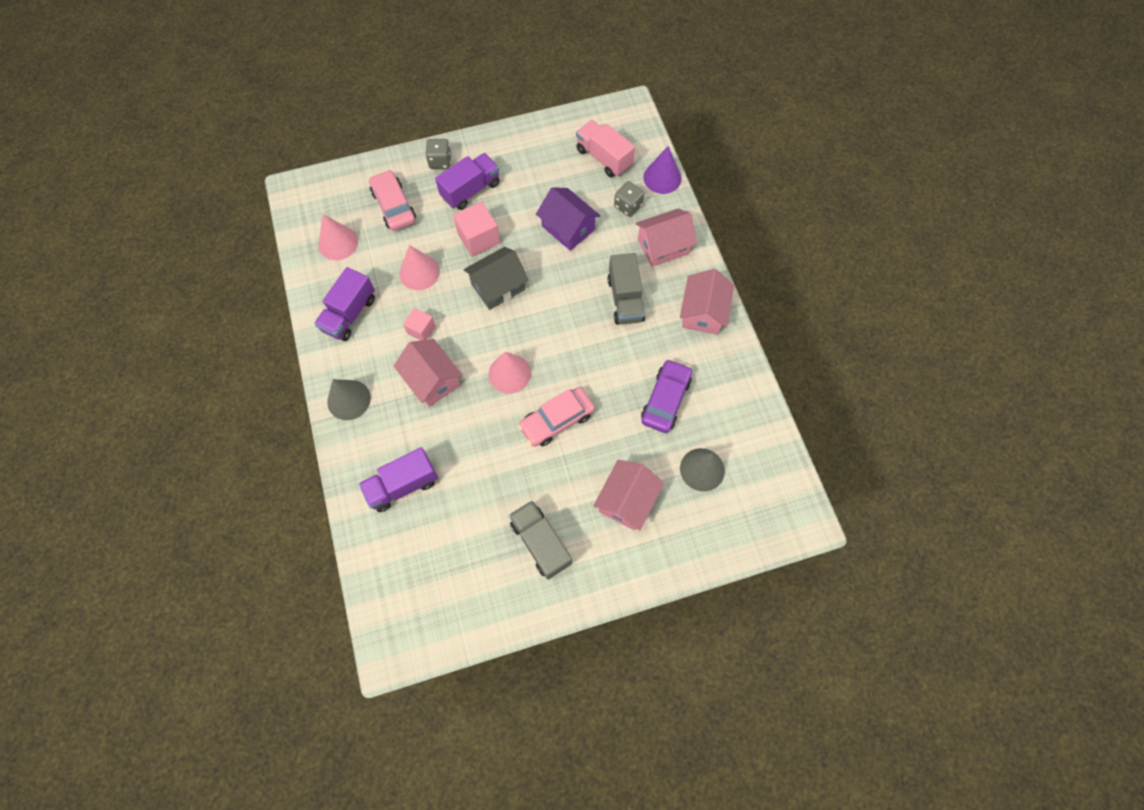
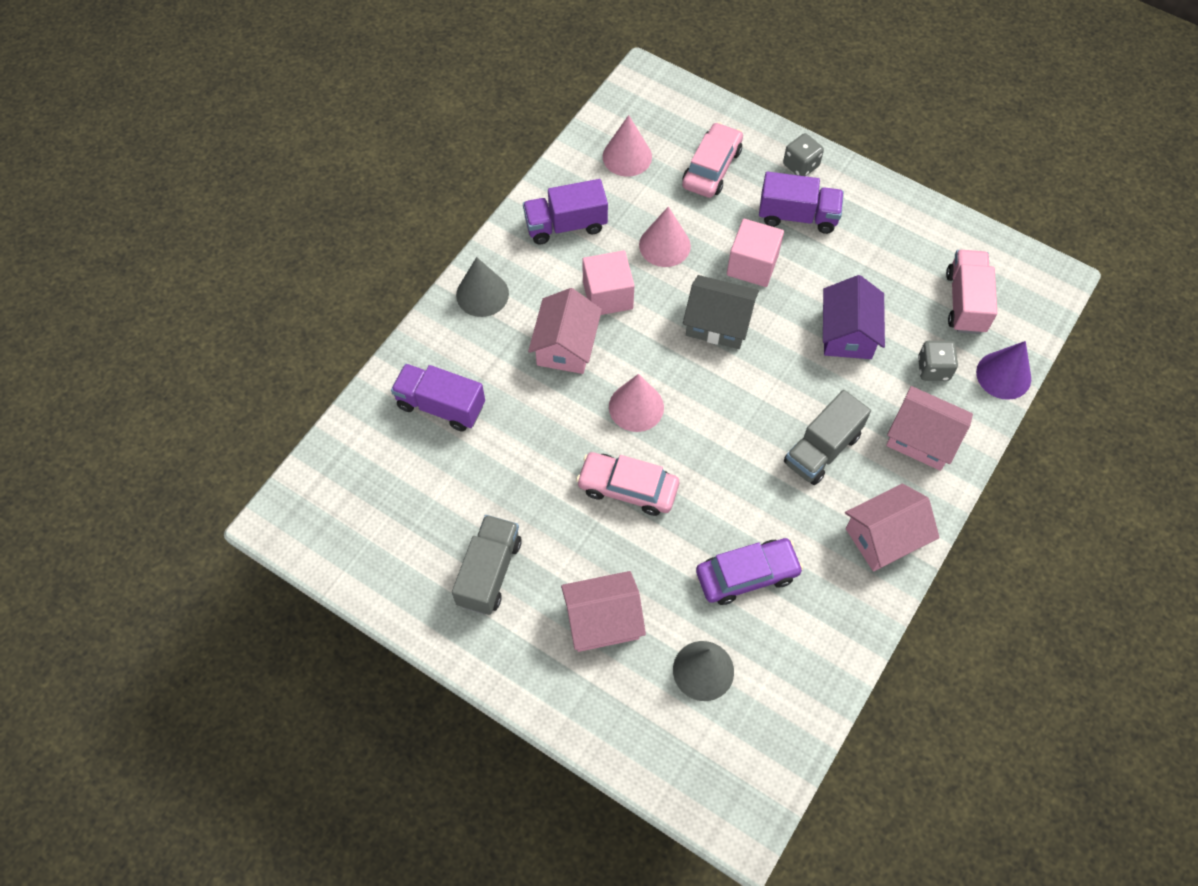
camera: 50 degrees right, 5 degrees down
(421, 330) = (608, 295): pink cube -> pink cube, size x1.61

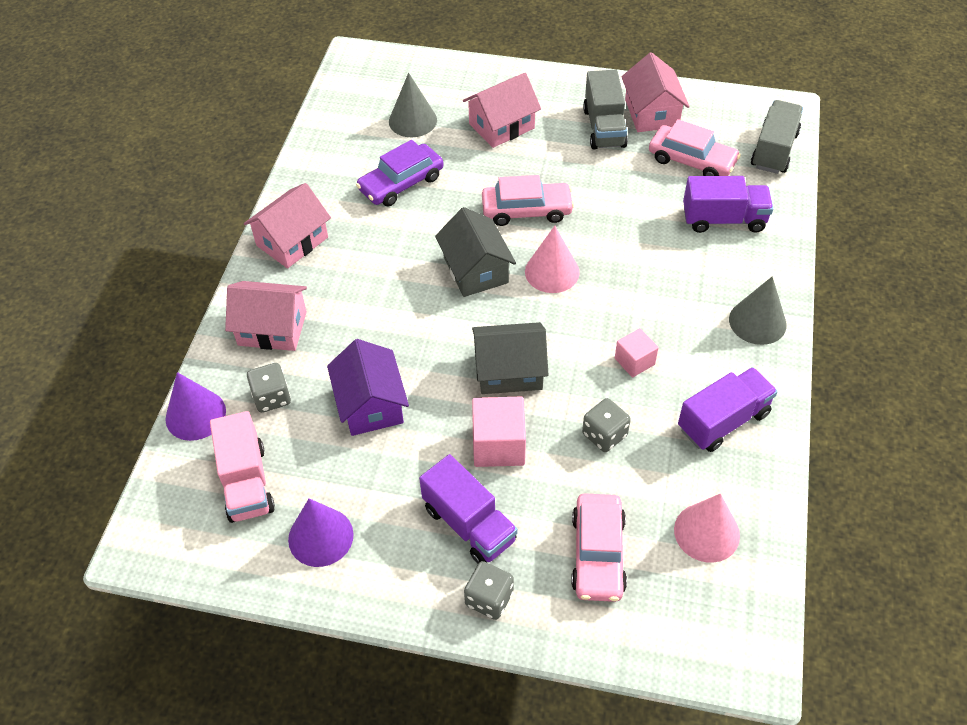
camera: 160 degrees right, 10 degrees down
(424, 489) = (691, 160): none -> pink car
(566, 346) = (646, 301): pink house -> pink house (651, 113)
(608, 295) = (634, 361): pink cube -> pink cube, size x0.62
(664, 245) = (604, 435): pink cone -> grey dice
(708, 435) = (475, 270): none -> grey house
(797, 216) = (469, 524): purple truck -> purple truck turned 120 degrees counterclockwise
(822, 449) = (366, 290): grey truck -> grey truck (774, 150)
(913, 243) = (320, 536): none -> purple cone

